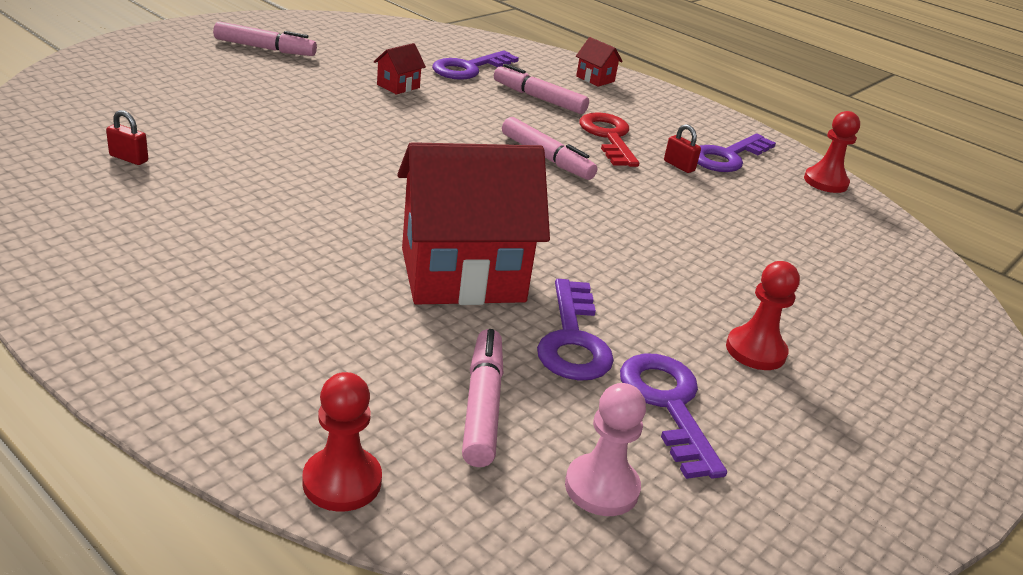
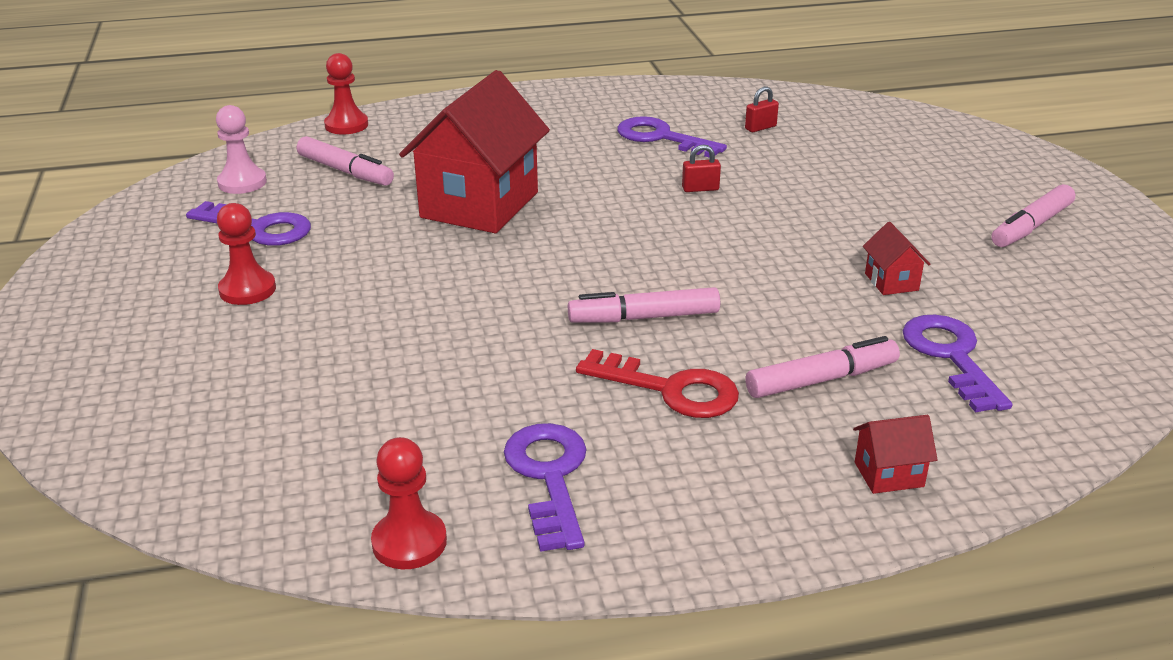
camera: 130 degrees right, 0 degrees up
(573, 339) = (360, 220): purple key -> purple key (661, 138)
(679, 166) = (557, 413): red padlock -> red padlock (700, 189)

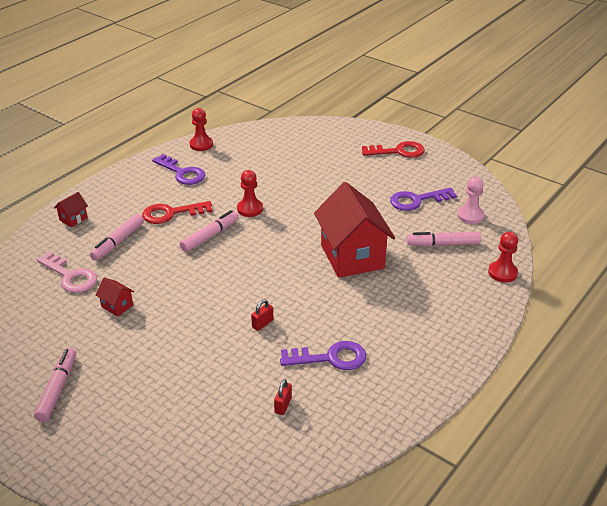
camera: 140 degrees right, 5 degrees up
(105, 311) = (398, 151): none -> red key
(247, 290) = (369, 178): red pawn -> red pawn (250, 209)
(951, 357) = (70, 276): purple key -> pink key

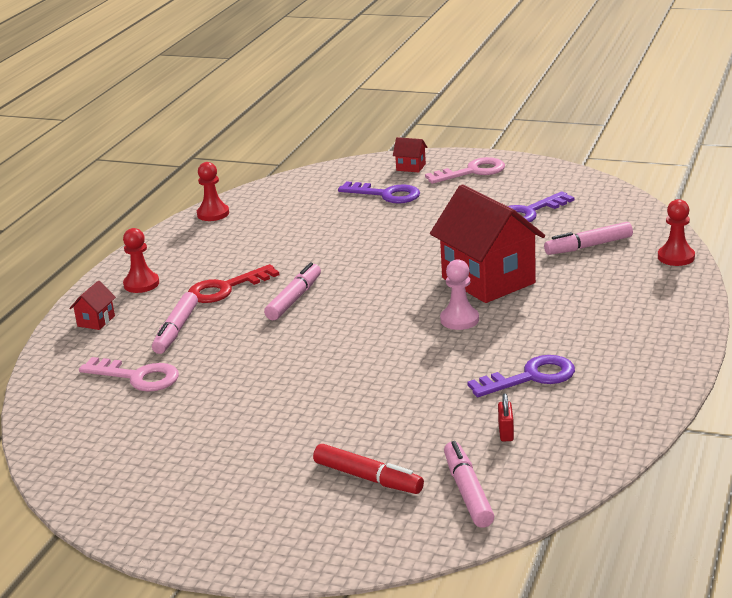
camera: 15 degrees left, 10 degrees down
(58, 389) = (208, 486): pink marker -> pink marker (468, 492)
(117, 306) = (224, 391): red house -> red house (411, 167)
(164, 417) = (368, 478): none -> red marker
(182, 173) = (209, 246): purple key -> purple key (386, 194)
(250, 209) = (326, 263): red pawn -> red pawn (141, 284)
(262, 324) = (424, 365): red padlock -> none
(398, 151) = (472, 172): red key -> pink key
(470, 216) = (602, 214): pink pawn -> pink pawn (459, 320)

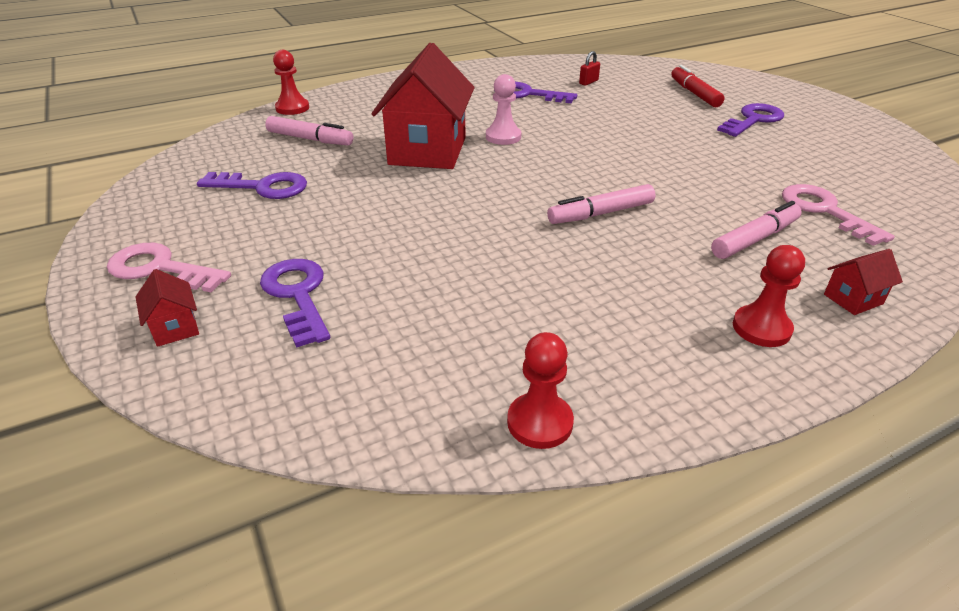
camera: 140 degrees left, 10 degrees up
(226, 288) = (657, 262): red key -> none
(265, 462) = (753, 120): none -> purple key
(468, 492) = (647, 73): pink marker -> none

